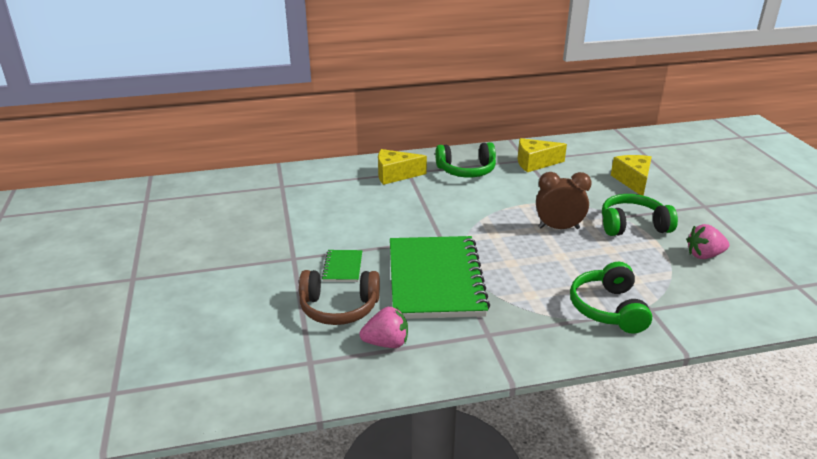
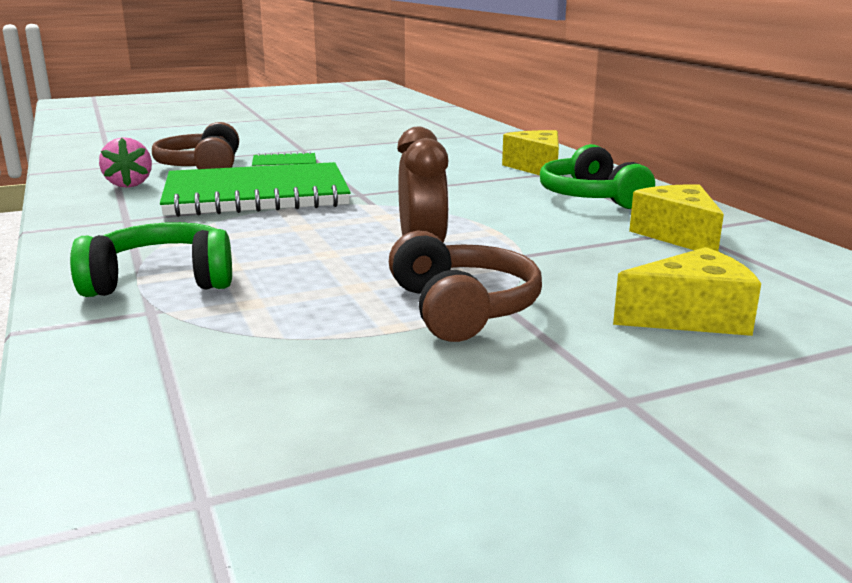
camera: 80 degrees right, 10 degrees down
(633, 225) = (462, 309): green headphones -> brown headphones
(704, 255) = (351, 376): pink strawberry -> none

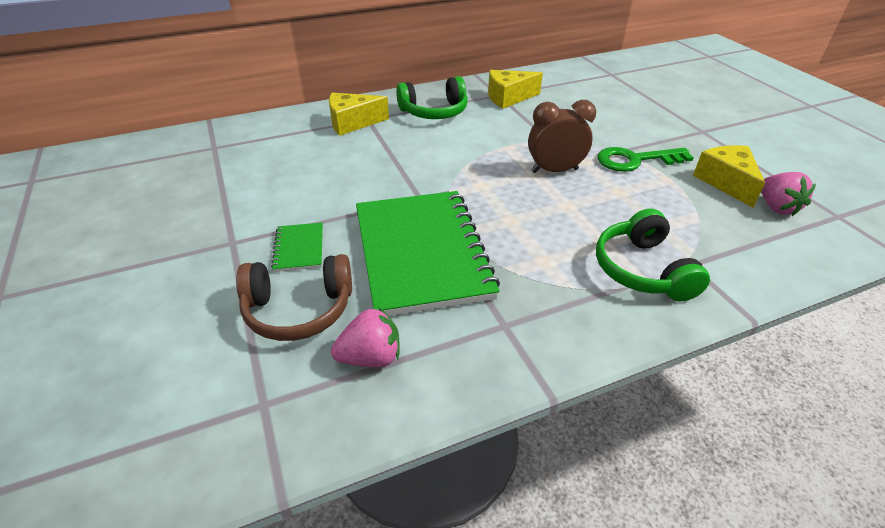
camera: 90 degrees left, 20 degrees up
(267, 420) = (776, 207): none -> pink strawberry
(462, 309) = (635, 160): brown headphones -> green key
(691, 317) = (619, 109): yellow cheese -> yellow cheese (726, 182)

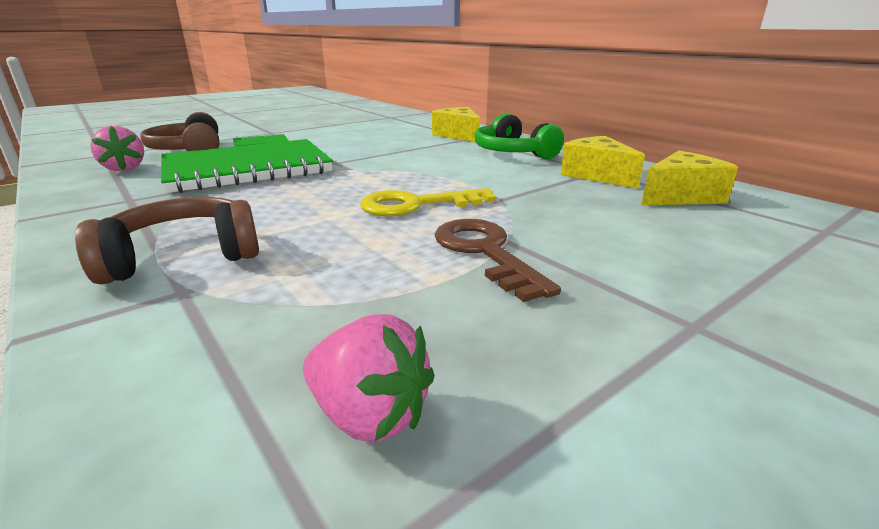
camera: 75 degrees right, 15 degrees down
(554, 170) = (417, 205): brown clock -> yellow key
(635, 160) = (485, 252): green key -> brown key
(642, 270) = (183, 257): green headphones -> brown headphones
(726, 182) = (459, 343): yellow cheese -> yellow cheese (681, 196)
(776, 207) = (369, 415): pink strawberry -> pink strawberry turned 120 degrees counterclockwise

